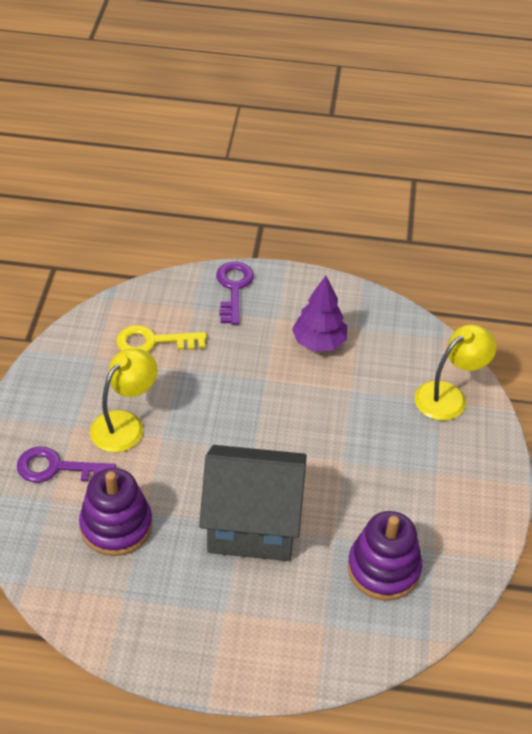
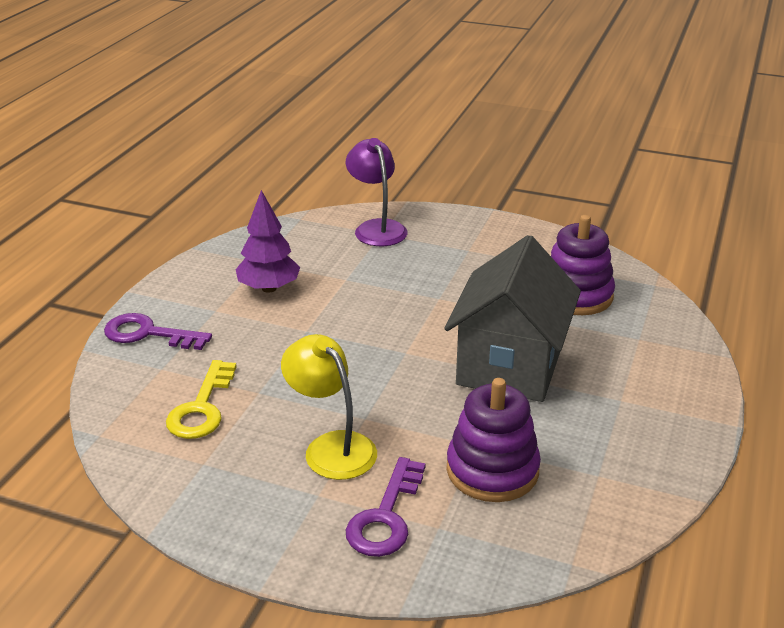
camera: 75 degrees left, 15 degrees down
(449, 396) = (376, 228): yellow lamp -> purple lamp

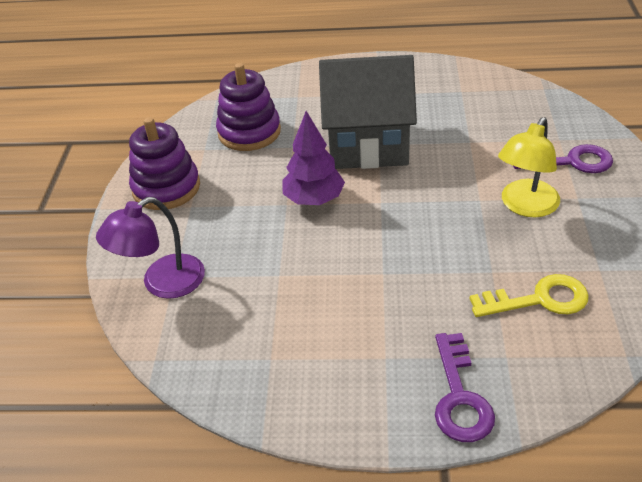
camera: 105 degrees left, 10 degrees up
(269, 288) = (323, 329): purple tree -> purple tree (314, 199)
(492, 470) = (490, 129): purple stacking toy -> purple stacking toy (166, 188)

